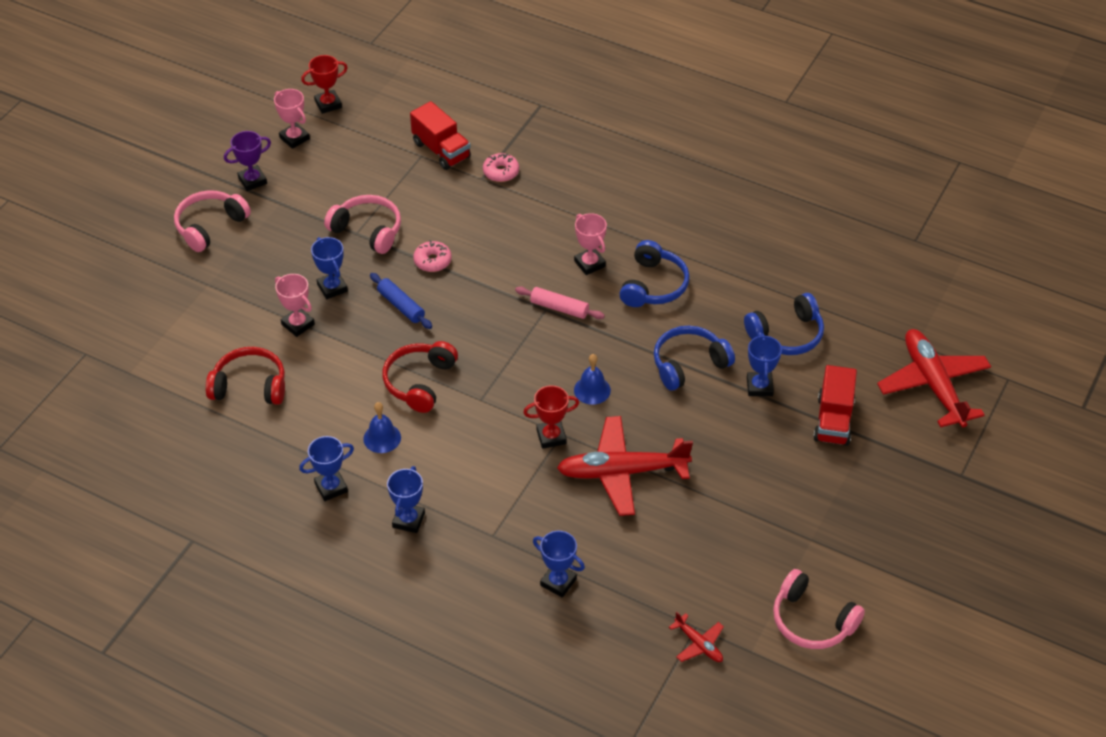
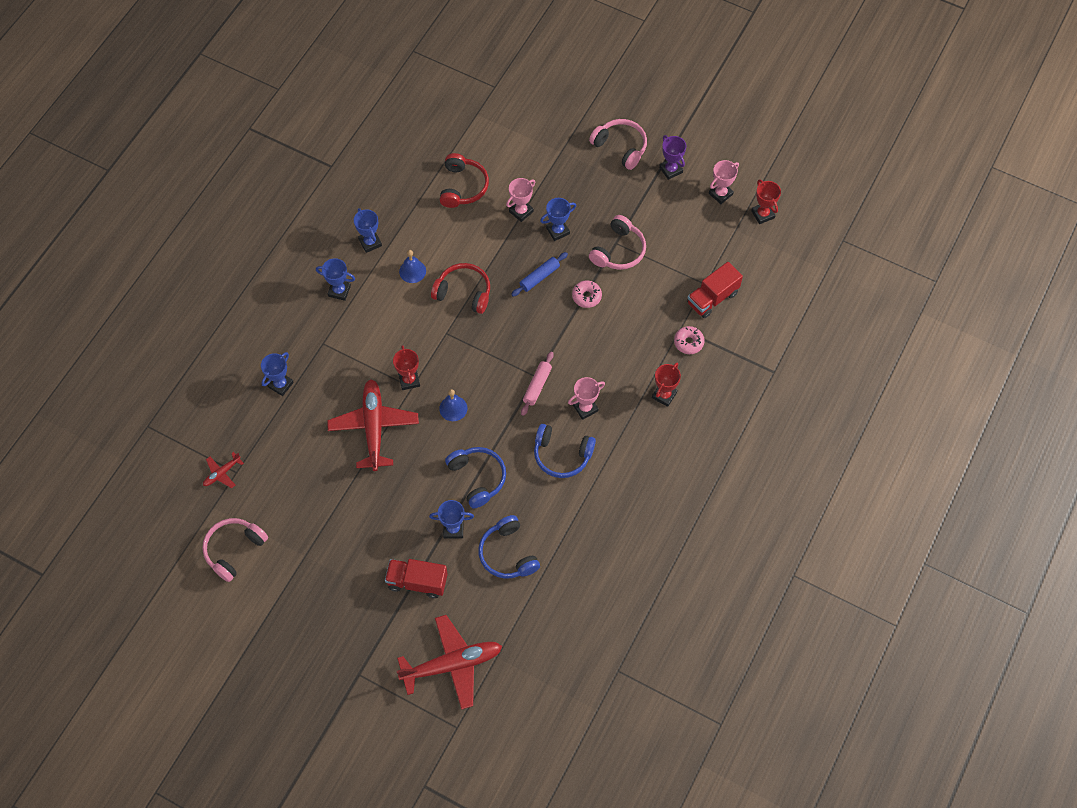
camera: 90 degrees right, 15 degrees up
(571, 194) = (664, 395): none -> red trophy

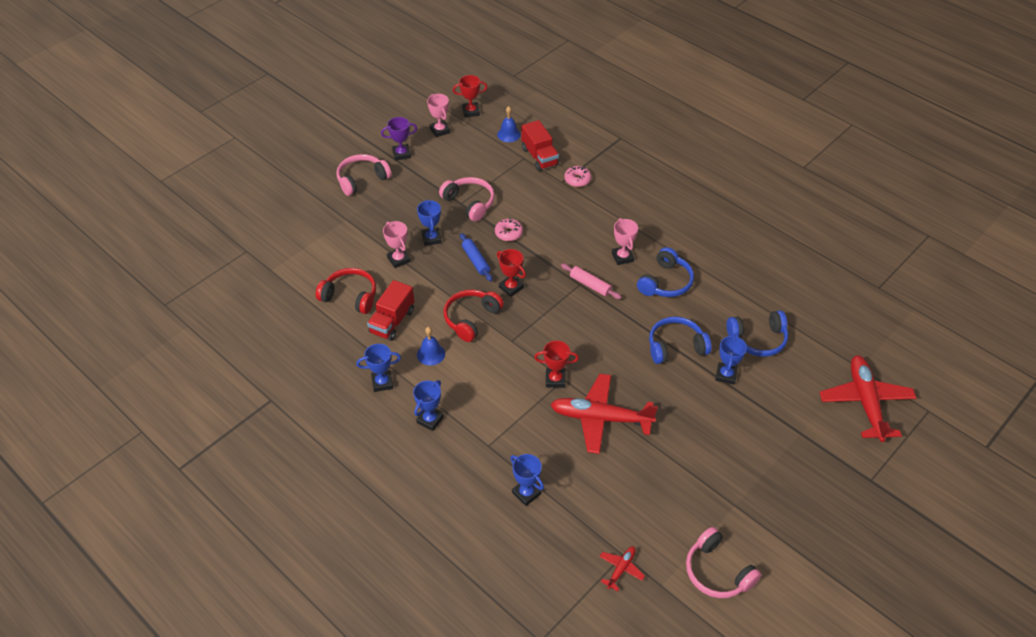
camera: 75 degrees left, 15 degrees down
(222, 473) = (621, 569): red plane -> red plane turned 120 degrees counterclockwise
(417, 582) = (777, 414): red truck -> red truck (392, 321)
(453, 408) = (596, 351): blue bell -> blue bell (508, 134)
(664, 395) = (624, 205): red trophy -> red trophy (511, 287)

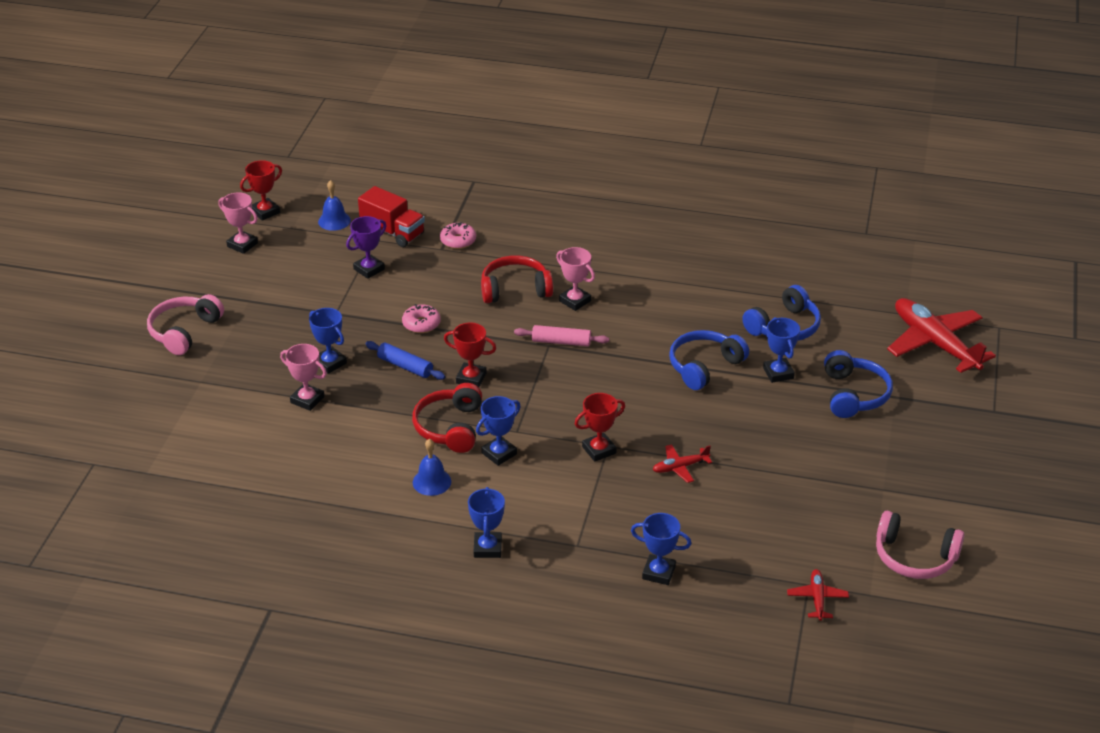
camera: 30 degrees left, 10 degrees down
(350, 296) = (278, 461): red headphones -> red headphones (515, 289)
(382, 383) = (397, 534): blue trophy -> blue trophy (499, 453)
(392, 321) = (355, 467): red truck -> none
(401, 154) = (213, 286): purple trophy -> purple trophy (369, 269)
(469, 203) = (346, 309): pink headphones -> none
(600, 418) = (680, 467): red plane -> red plane, size x0.46
(665, 282) = (643, 308): blue headphones -> blue headphones (854, 394)

